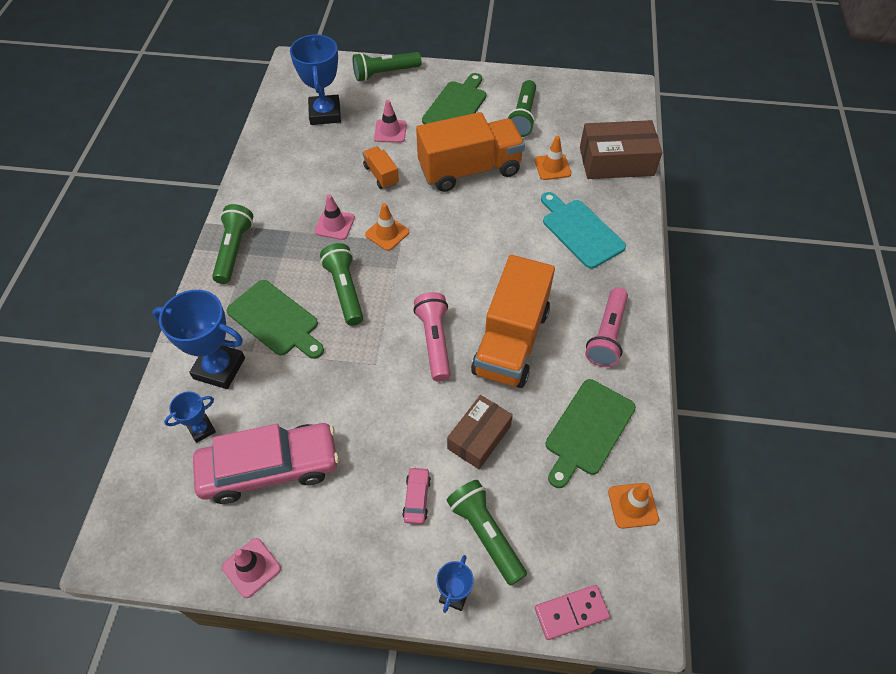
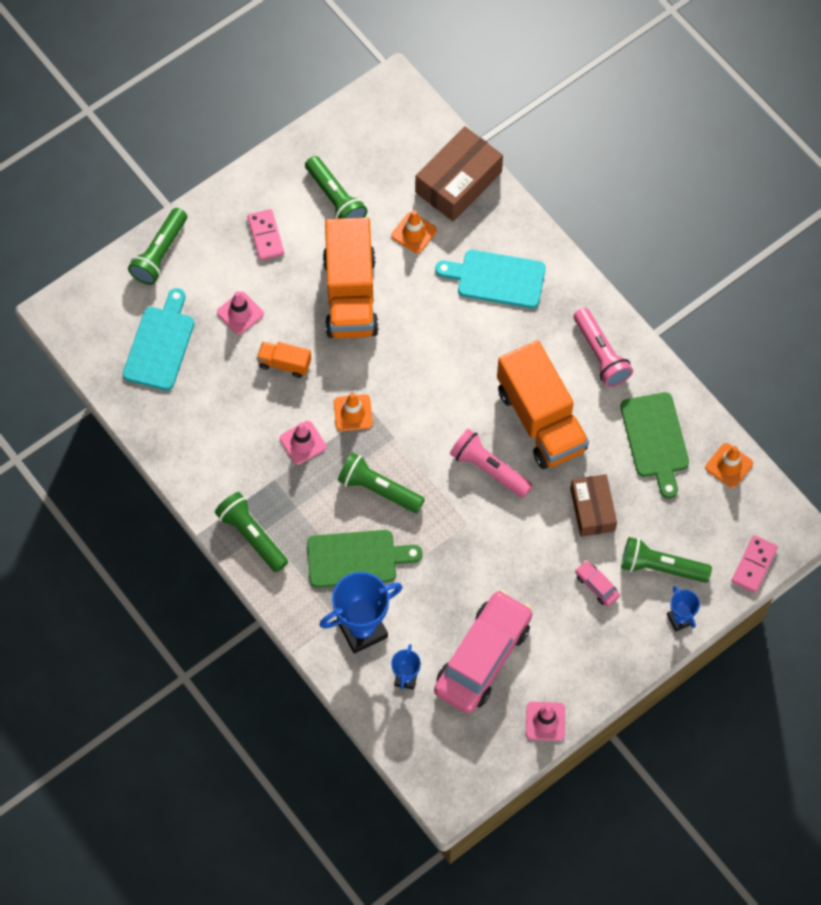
camera: 45 degrees left, 10 degrees up
(325, 114) = (160, 344): blue trophy -> turquoise cutting board
(456, 106) = (266, 236): green cutting board -> pink domino
(469, 170) = (350, 294): orange truck -> orange truck turned 150 degrees clockwise

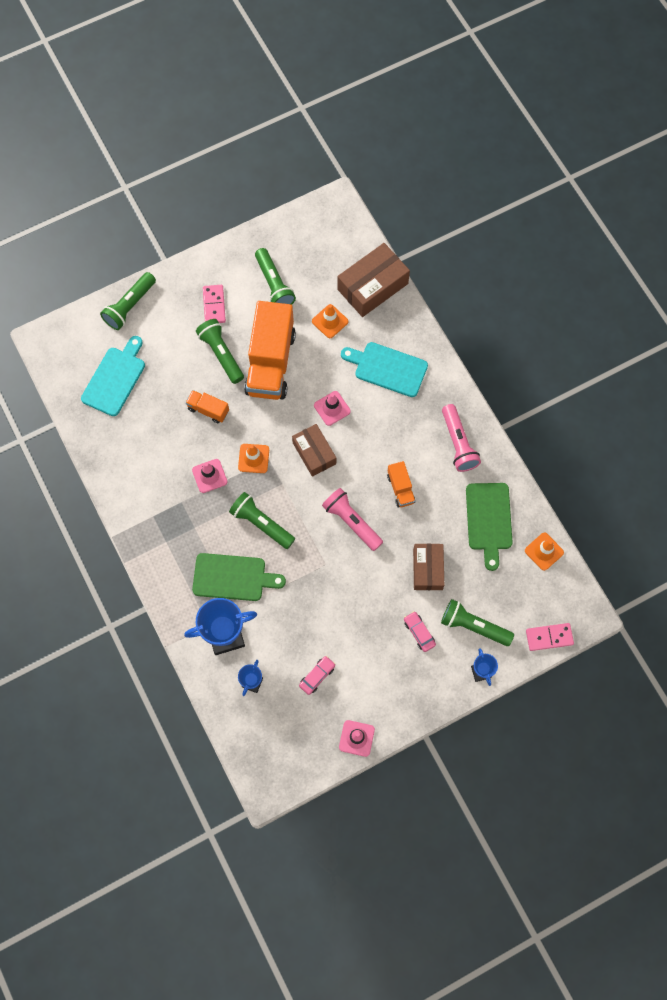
camera: 10 degrees right, 5 degrees up
(240, 313) = (182, 363): pink traffic cone -> pink traffic cone (332, 408)
(252, 536) = (155, 545): green flashlight -> green flashlight (221, 354)
(426, 394) = (314, 453): none -> brown box
(483, 657) = (317, 676): pink car -> pink car, size x0.40
(541, 420) = (400, 488): orange truck -> orange truck, size x0.45
(754, 565) = (549, 637): pink domino -> pink domino turned 45 degrees clockwise

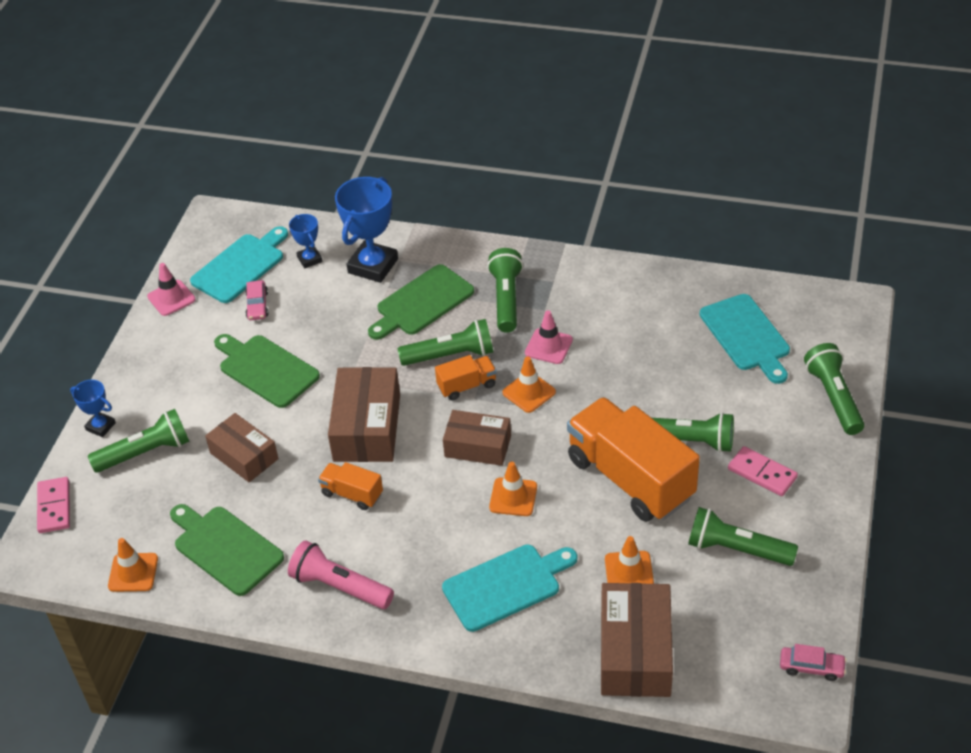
camera: 135 degrees right, 25 degrees down
(190, 530) = (506, 299): none -> green flashlight
(208, 410) = (627, 389): orange truck -> orange truck (467, 386)
(294, 721) = (241, 266): none -> turquoise cutting board
(332, 408) = (513, 497): pink traffic cone -> orange traffic cone
(352, 522) = (367, 427): pink flashlight -> brown box
(360, 619) = (266, 369): none -> green cutting board
(419, 632) = (196, 405): pink car -> pink car (811, 667)
(549, 637) = (54, 507): pink domino -> pink domino turned 45 degrees counterclockwise

